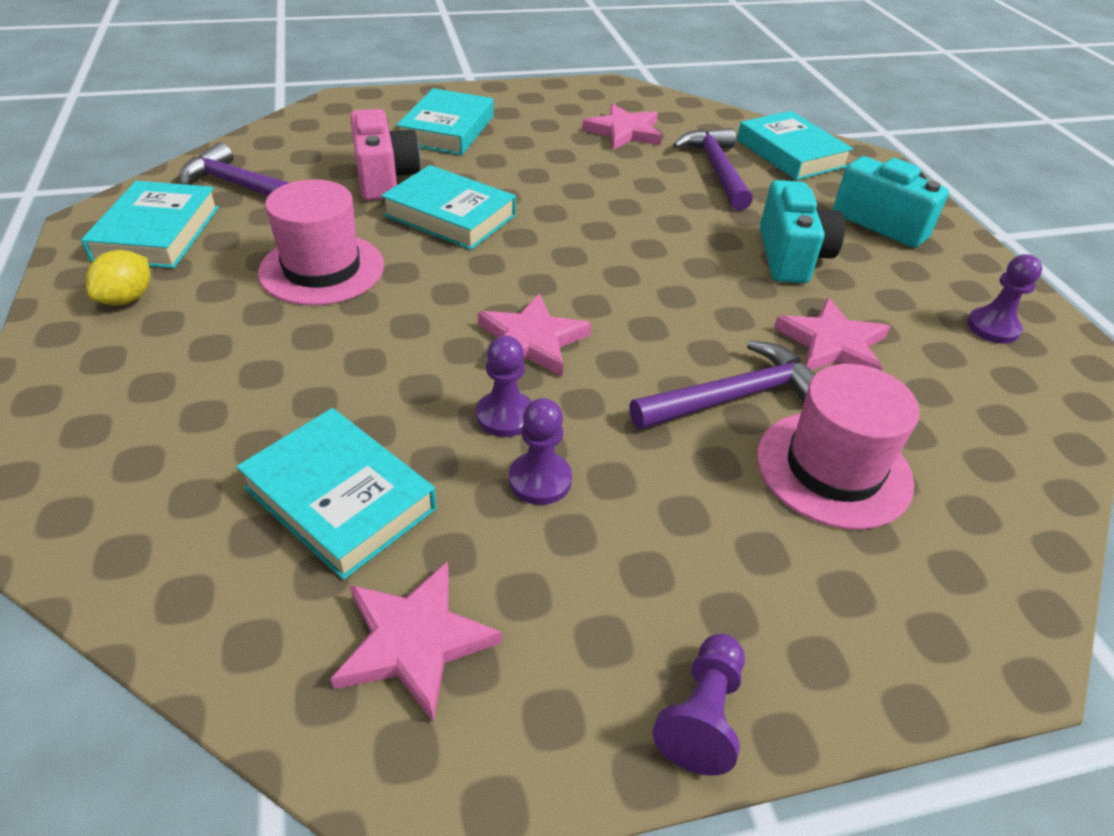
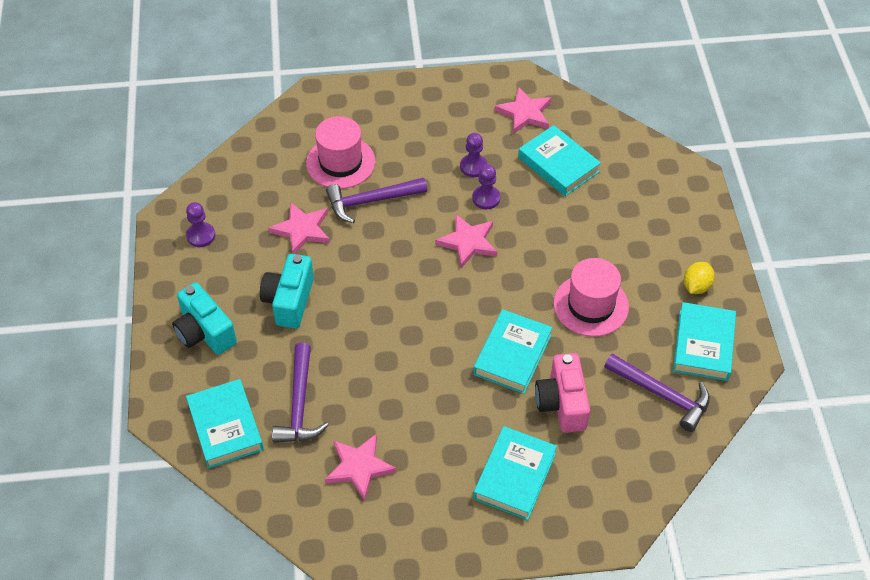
camera: 170 degrees left, 10 degrees up
(450, 215) = (512, 355): turquoise book -> turquoise book turned 75 degrees clockwise
(702, 714) = (430, 86): purple pawn -> none

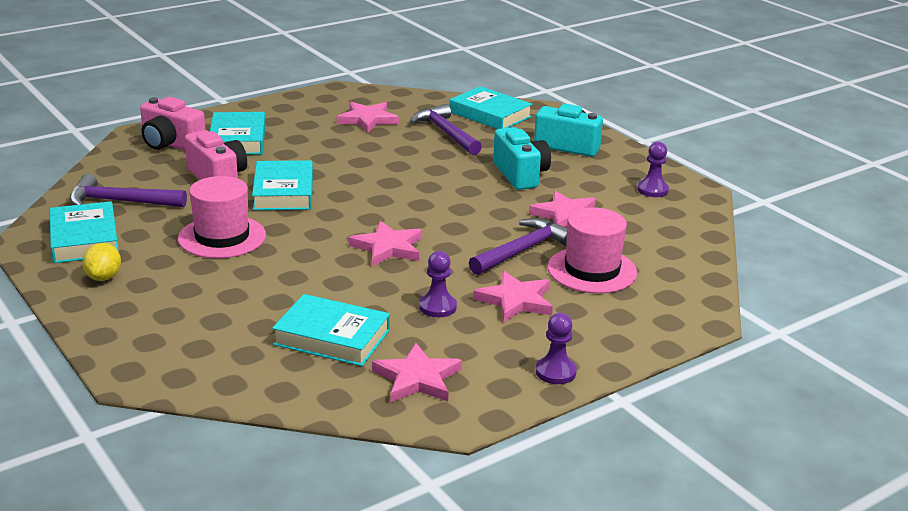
camera: 150 degrees right, 25 degrees down
(417, 153) = (515, 300): none -> pink star
(486, 198) = (398, 284): purple pawn -> purple pawn (555, 372)
(586, 493) = (171, 144): none -> pink camera

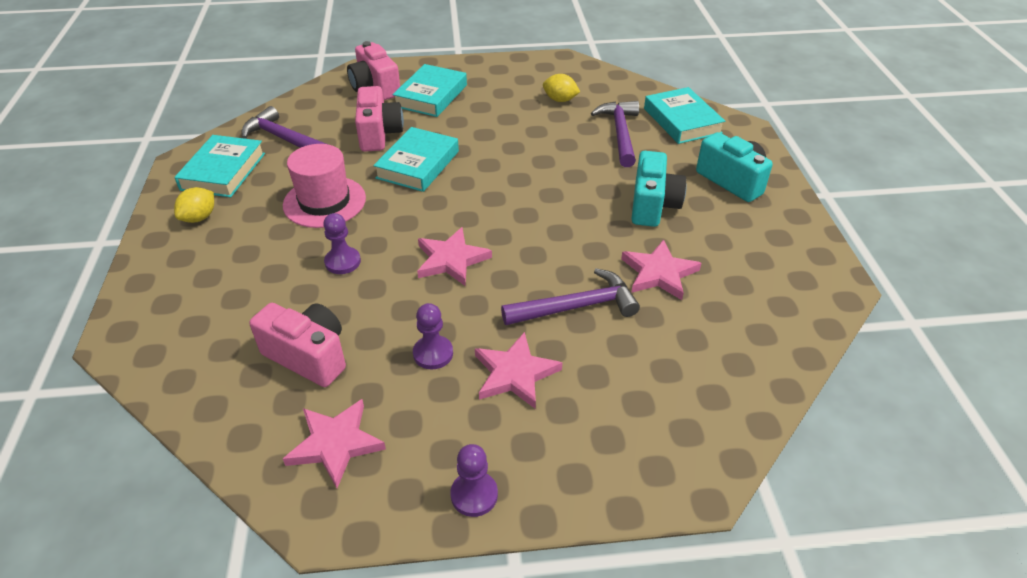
camera: 30 degrees right, 15 degrees up
(332, 337) = (308, 356): turquoise book -> pink camera
(367, 120) = (560, 100): pink star -> yellow lemon
(592, 270) = (628, 360): pink hat -> none
(652, 190) = (783, 267): purple pawn -> purple pawn (342, 262)

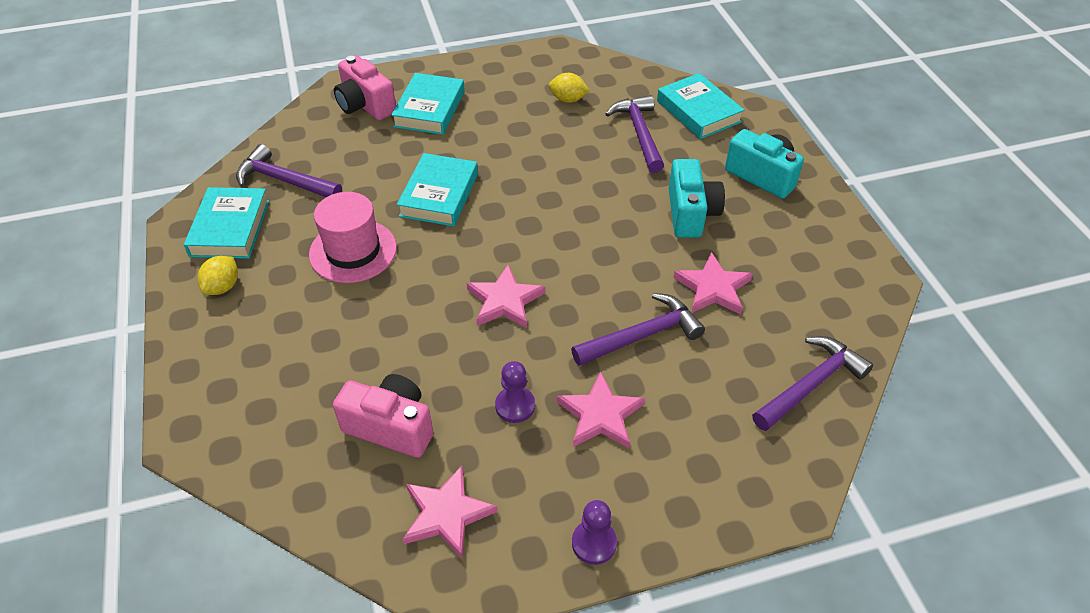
camera: 10 degrees left, 5 degrees up
(342, 262) = (394, 318): purple pawn -> none
(379, 134) = (387, 162): pink camera -> none
(740, 375) = (810, 385): none -> purple hammer

